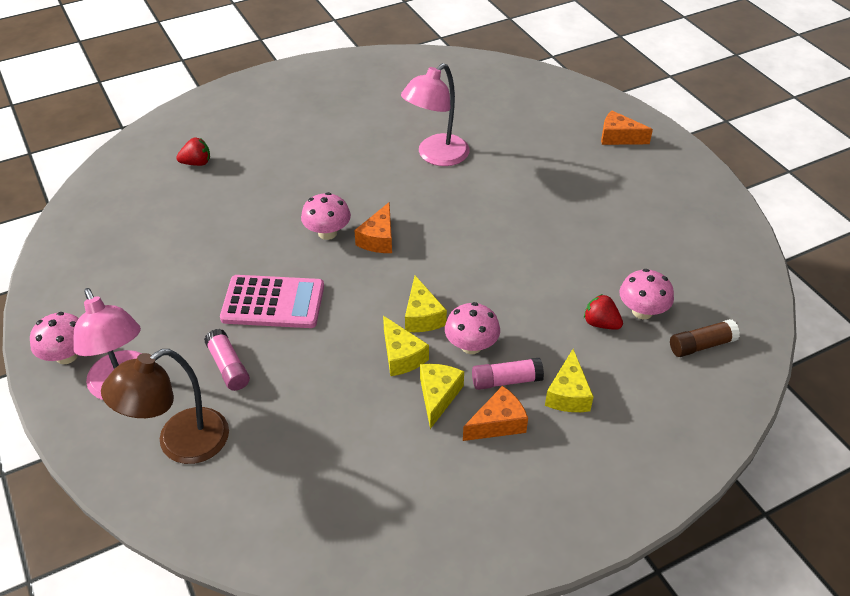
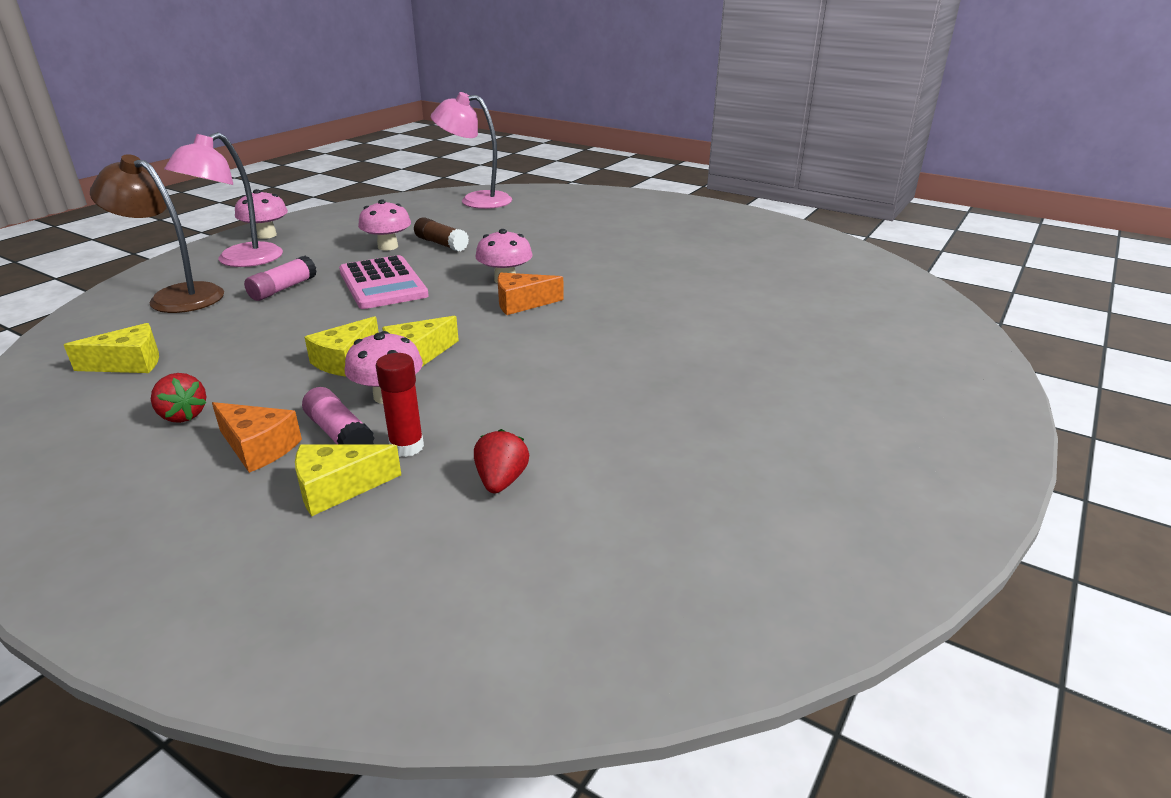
camera: 60 degrees right, 15 degrees down
(196, 163) = (541, 212): red strawberry -> red strawberry (183, 415)
(436, 156) = (695, 296): pink lamp -> pink lamp (476, 200)
(438, 396) = (290, 397): yellow cheese -> yellow cheese (129, 363)
(541, 353) = (406, 447): none -> red glue stick
(618, 137) = (925, 398): orange cheese -> none
(642, 311) = (559, 513): pink mushroom -> pink mushroom (388, 246)
(701, 345) = (527, 600): brown glue stick -> brown glue stick (441, 244)

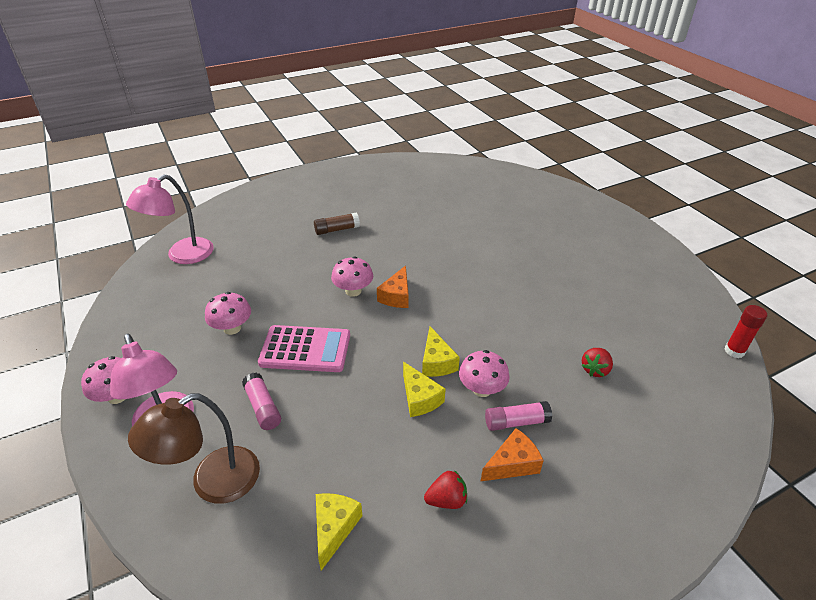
camera: 60 degrees left, 10 degrees up
(337, 488) = (574, 435): yellow cheese -> none
(406, 447) = (545, 396): red glue stick -> red glue stick (734, 351)
(441, 244) = (257, 300): brown glue stick -> brown glue stick (337, 230)
(501, 481) = (595, 370): red strawberry -> red strawberry turned 90 degrees counterclockwise

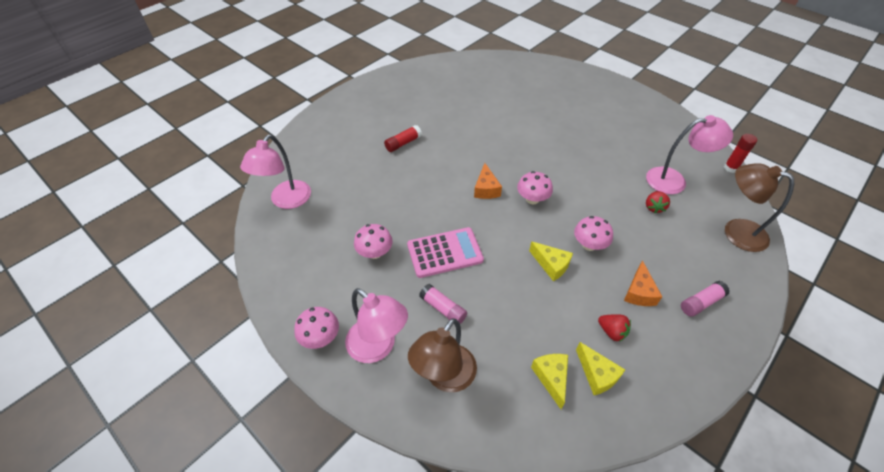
camera: 20 degrees left, 10 degrees up
(337, 230) = (403, 143): brown glue stick -> red glue stick
(353, 291) = (450, 194): pink mushroom -> pink mushroom (532, 199)
(436, 362) = (546, 234): yellow cheese -> yellow cheese (597, 374)
(446, 500) = (612, 332): red strawberry -> red strawberry turned 75 degrees clockwise
(512, 464) = (639, 292): orange cheese -> orange cheese turned 150 degrees clockwise
(516, 422) = (625, 262): pink glue stick -> pink glue stick (701, 303)
(642, 346) = (674, 180): none -> pink lamp
(697, 430) = (736, 231): none -> brown lamp

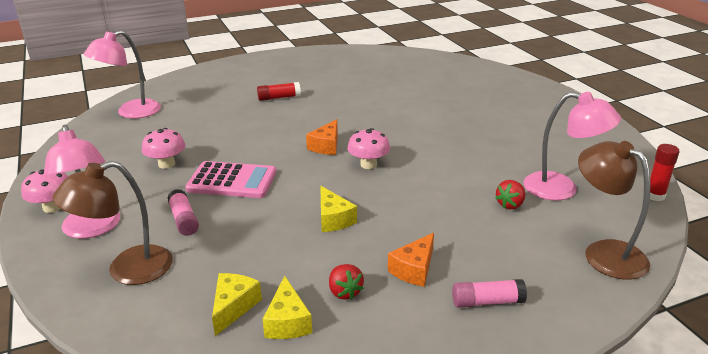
camera: 25 degrees right, 20 degrees down
(589, 245) = (395, 215): pink mushroom -> none

